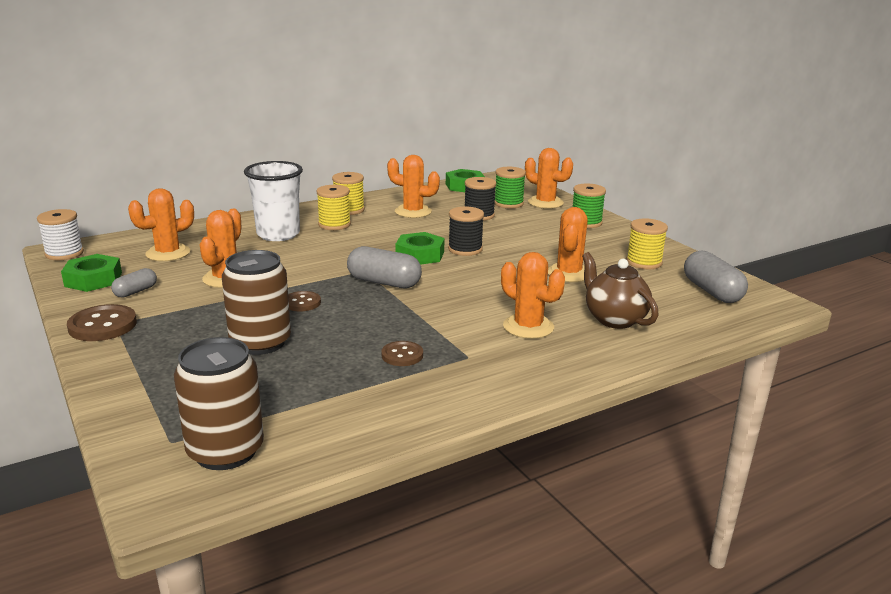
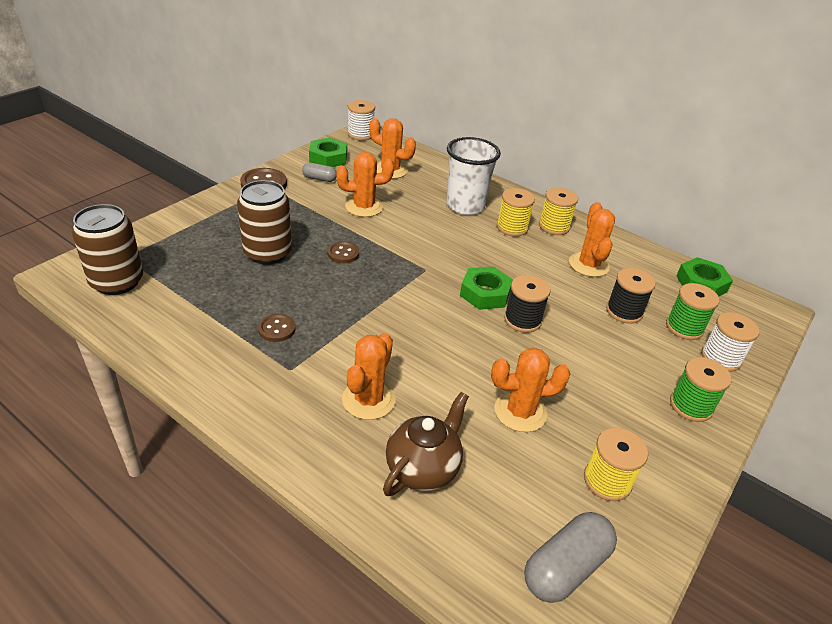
camera: 65 degrees right, 15 degrees up
(384, 282) = (408, 286): grey capsule -> none
(545, 203) = (720, 358): orange cactus -> white spool

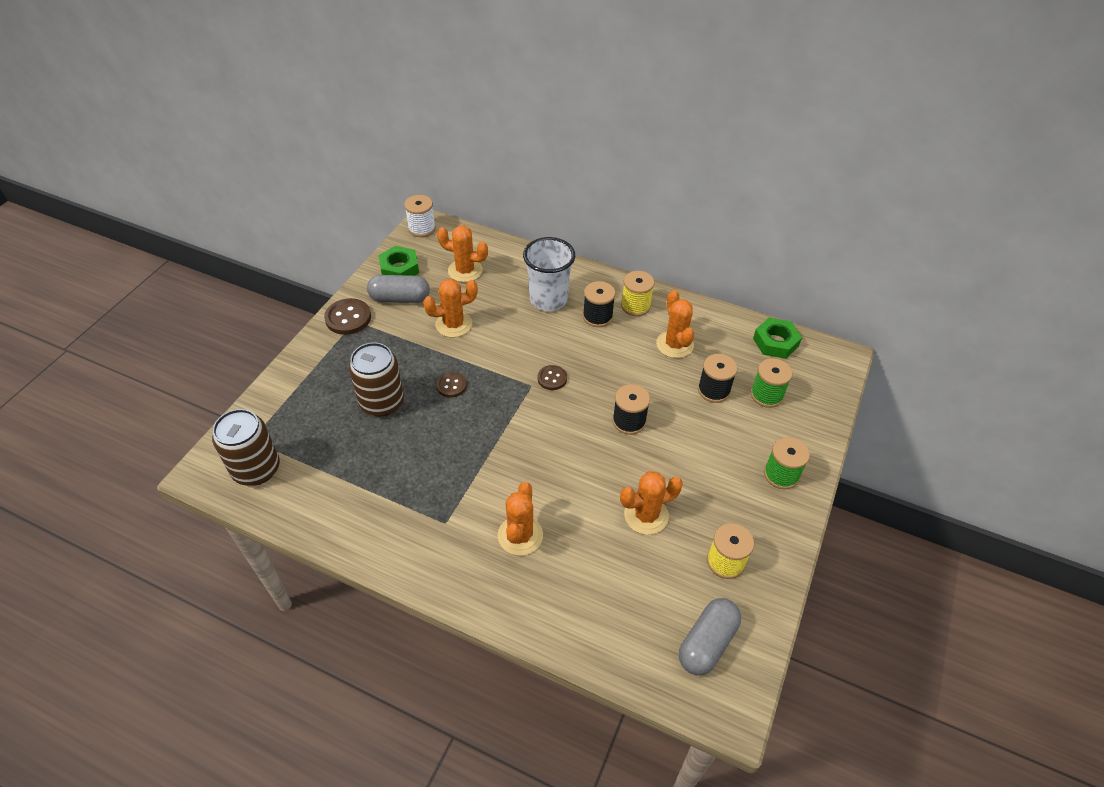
camera: 10 degrees left, 10 degrees up
(277, 329) = (419, 484): brown button -> brown button (552, 378)
(319, 179) = (400, 298): grey capsule -> grey capsule, size x1.74
(423, 469) = (581, 588): brown teapot -> none
(485, 293) = (590, 400): green nut -> none
(512, 228) = (597, 316): yellow spool -> black spool
(720, 358) = (800, 420): white spool -> none

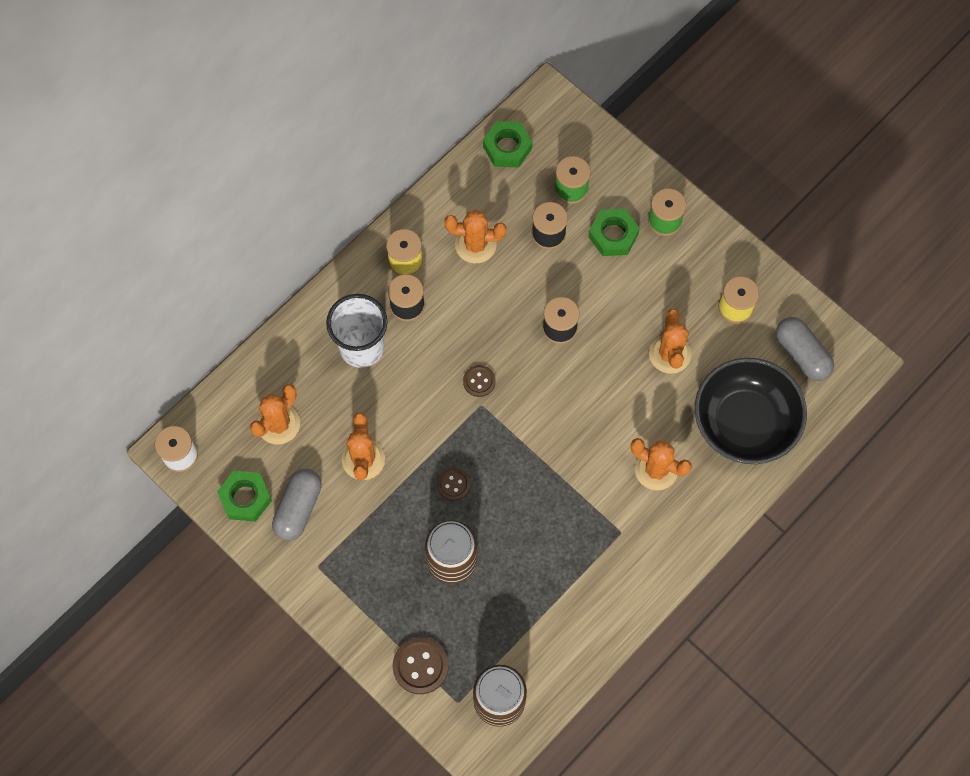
camera: 70 degrees left, 20 degrees up
(348, 318) = (310, 573): brown button -> brown button (420, 666)
(603, 605) = (745, 422): none -> black bowl
(741, 438) = (613, 235): none -> green nut

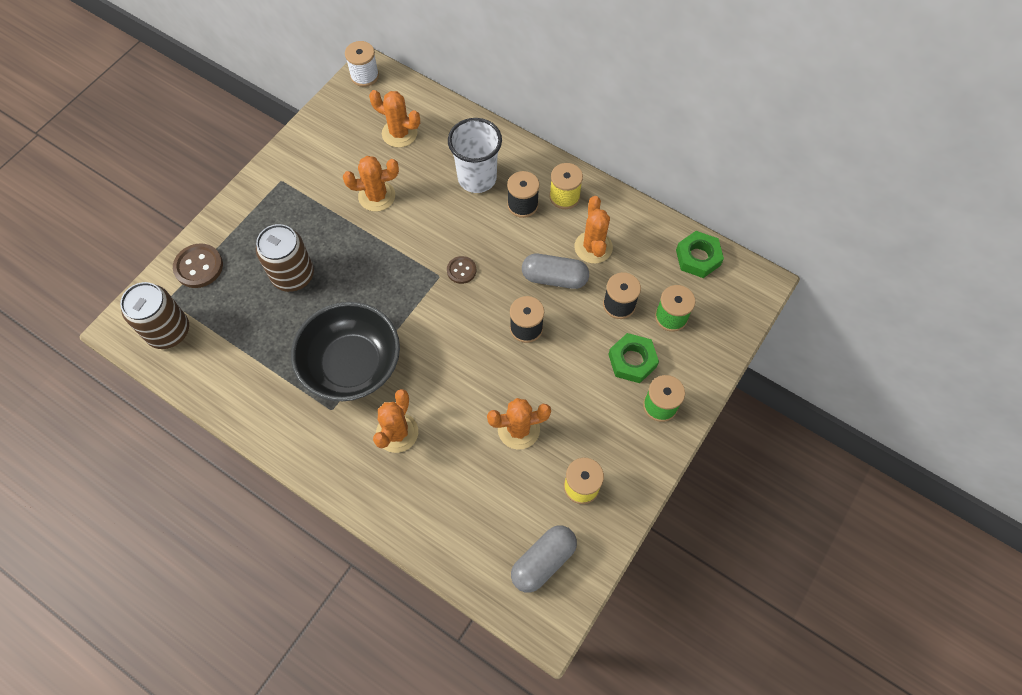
camera: 80 degrees right, 5 degrees down
(245, 498) = (334, 123): green nut -> none
(298, 508) = (329, 159): grey capsule -> grey capsule (554, 278)
(453, 484) = (362, 266): brown button -> none
(745, 422) = (458, 511): black bowl -> black bowl (351, 364)

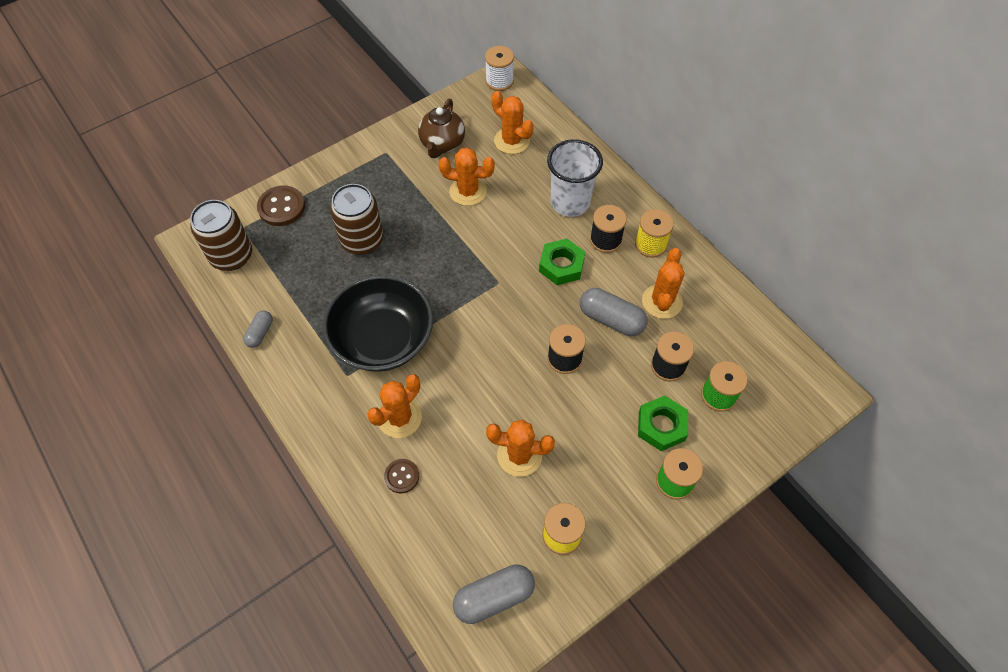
camera: 20 degrees right, 5 degrees down
(230, 397) = (260, 333): none -> grey capsule
(333, 156) = (442, 144): none -> brown teapot
(461, 270) = (522, 284): brown button -> brown button (402, 476)
(698, 257) = (768, 345): green nut -> green nut (561, 265)

